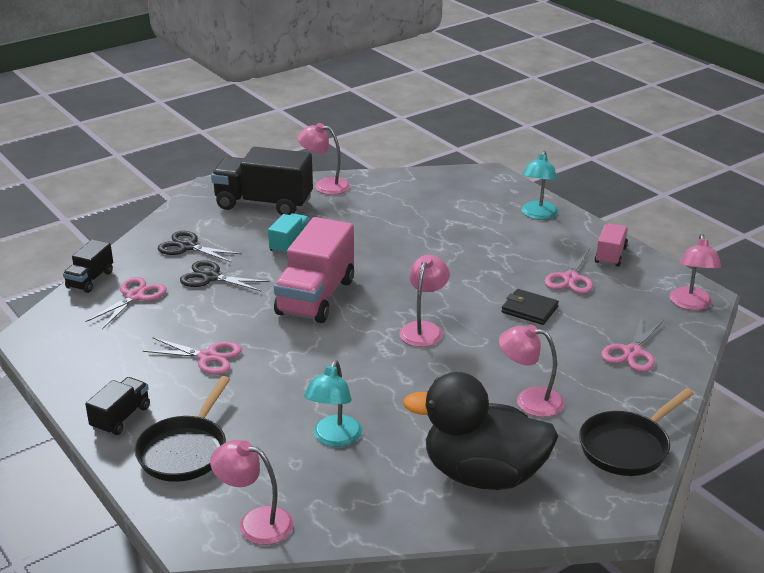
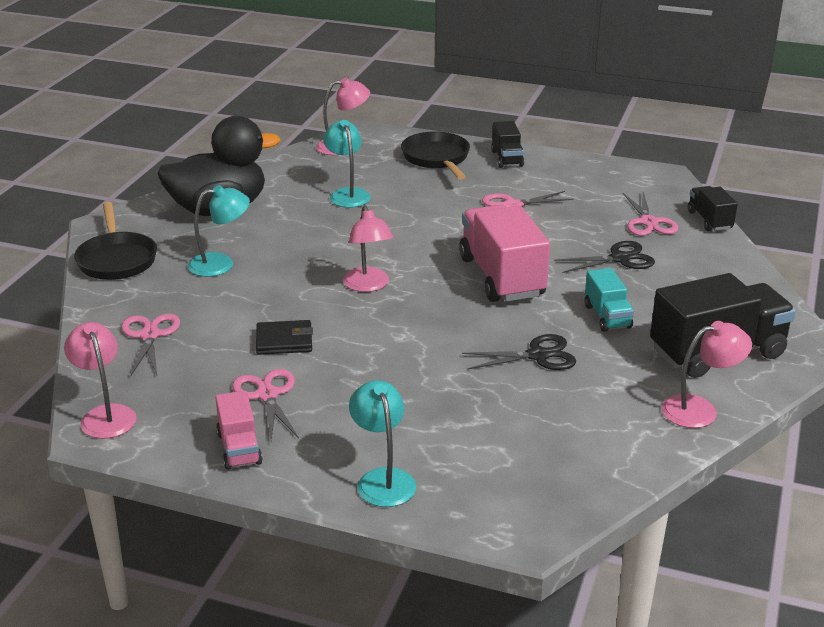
camera: 145 degrees right, 0 degrees up
(188, 247) = (693, 276): black scissors -> black scissors (537, 355)
(529, 400) = (221, 264): pink lamp -> turquoise lamp
(627, 447) = (117, 259): black pan -> black pan turned 150 degrees clockwise

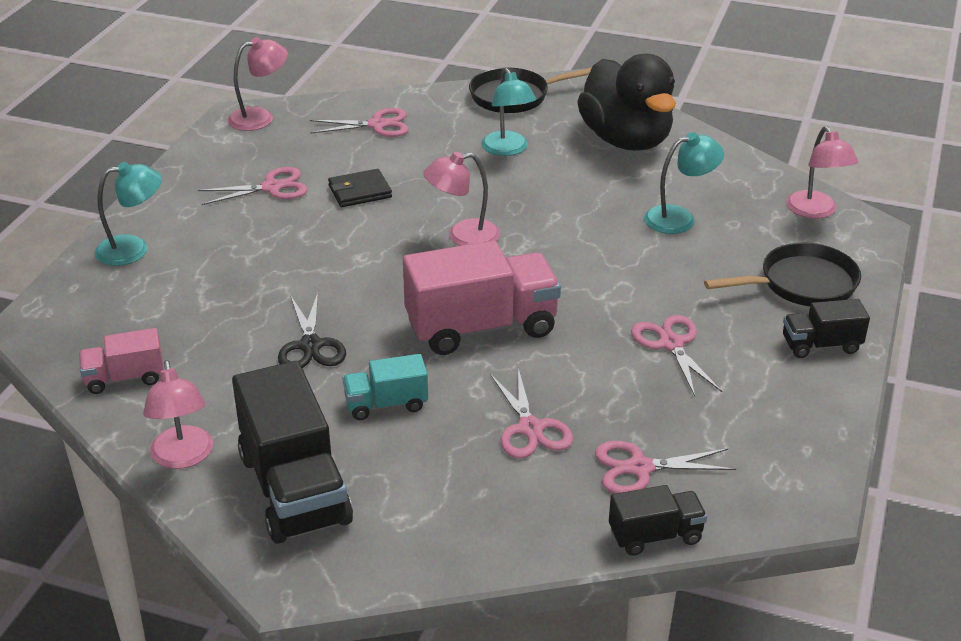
camera: 90 degrees right, 5 degrees up
(239, 448) = (197, 179): pink truck -> pink truck (125, 378)
(284, 341) = (360, 191): black wallet -> black wallet turned 75 degrees clockwise
(619, 258) = (530, 428): black scissors -> pink scissors

